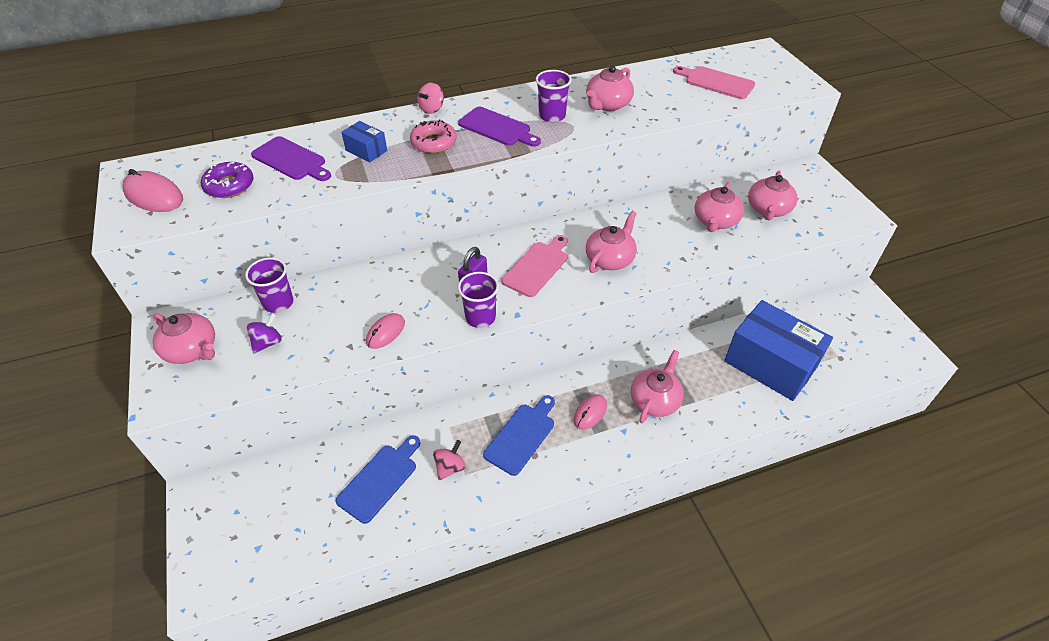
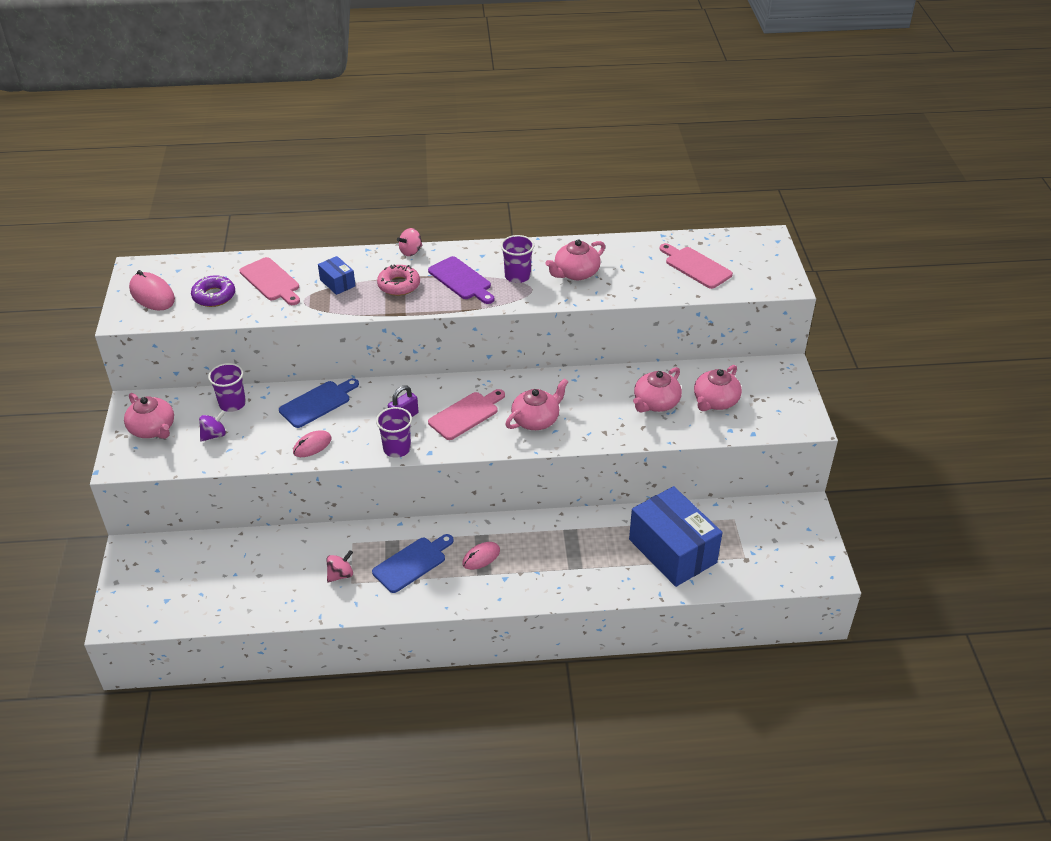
camera: 15 degrees right, 5 degrees down
(291, 160) = (271, 281): purple cutting board -> pink cutting board
(380, 480) = (279, 571): blue cutting board -> blue cutting board (317, 403)
(655, 400) = (546, 559): pink teapot -> none

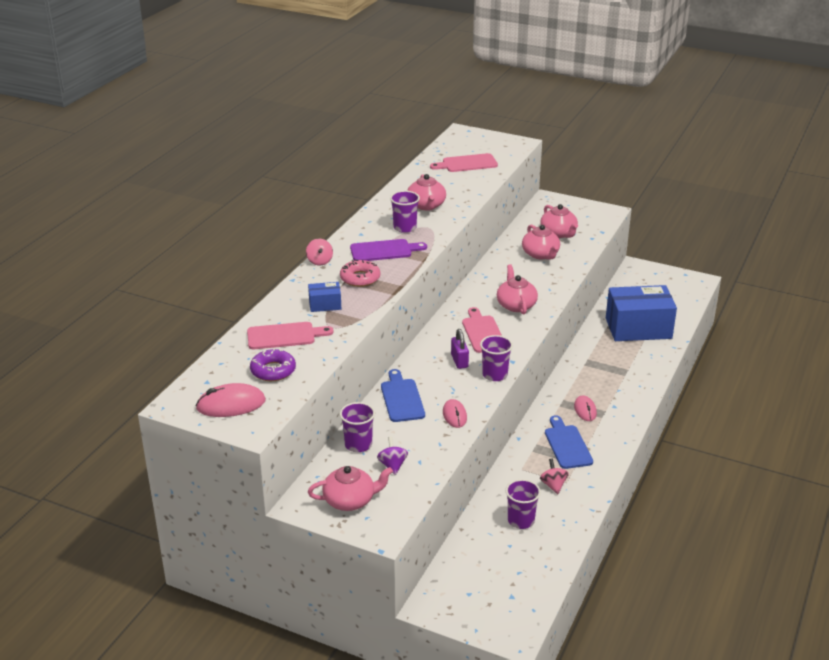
camera: 60 degrees left, 10 degrees down
(274, 569) = (521, 520): none -> purple cup

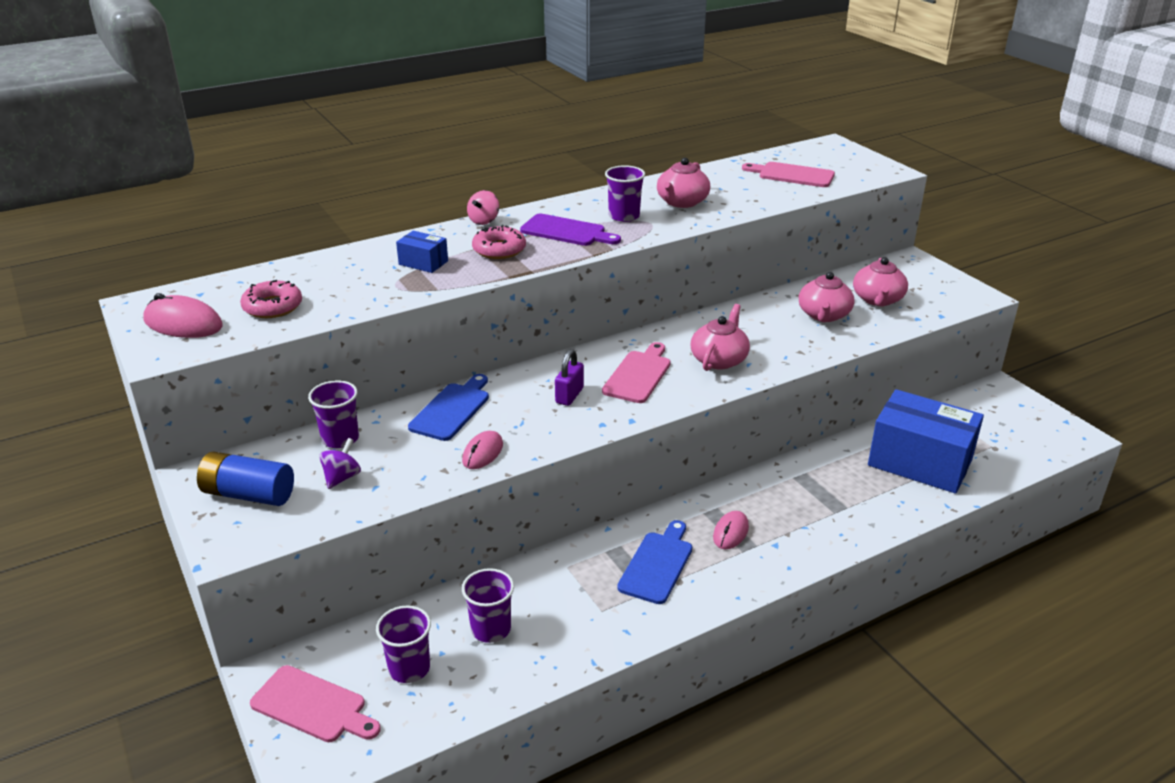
camera: 35 degrees right, 0 degrees up
(273, 370) = (272, 307): purple donut -> pink donut
(284, 336) = (337, 278): pink cutting board -> pink cutting board (312, 706)
(350, 500) = (248, 494): pink teapot -> blue battery
(495, 375) = (590, 427): purple cup -> purple cup (409, 668)
(553, 485) = (581, 606): pink spinning top -> none

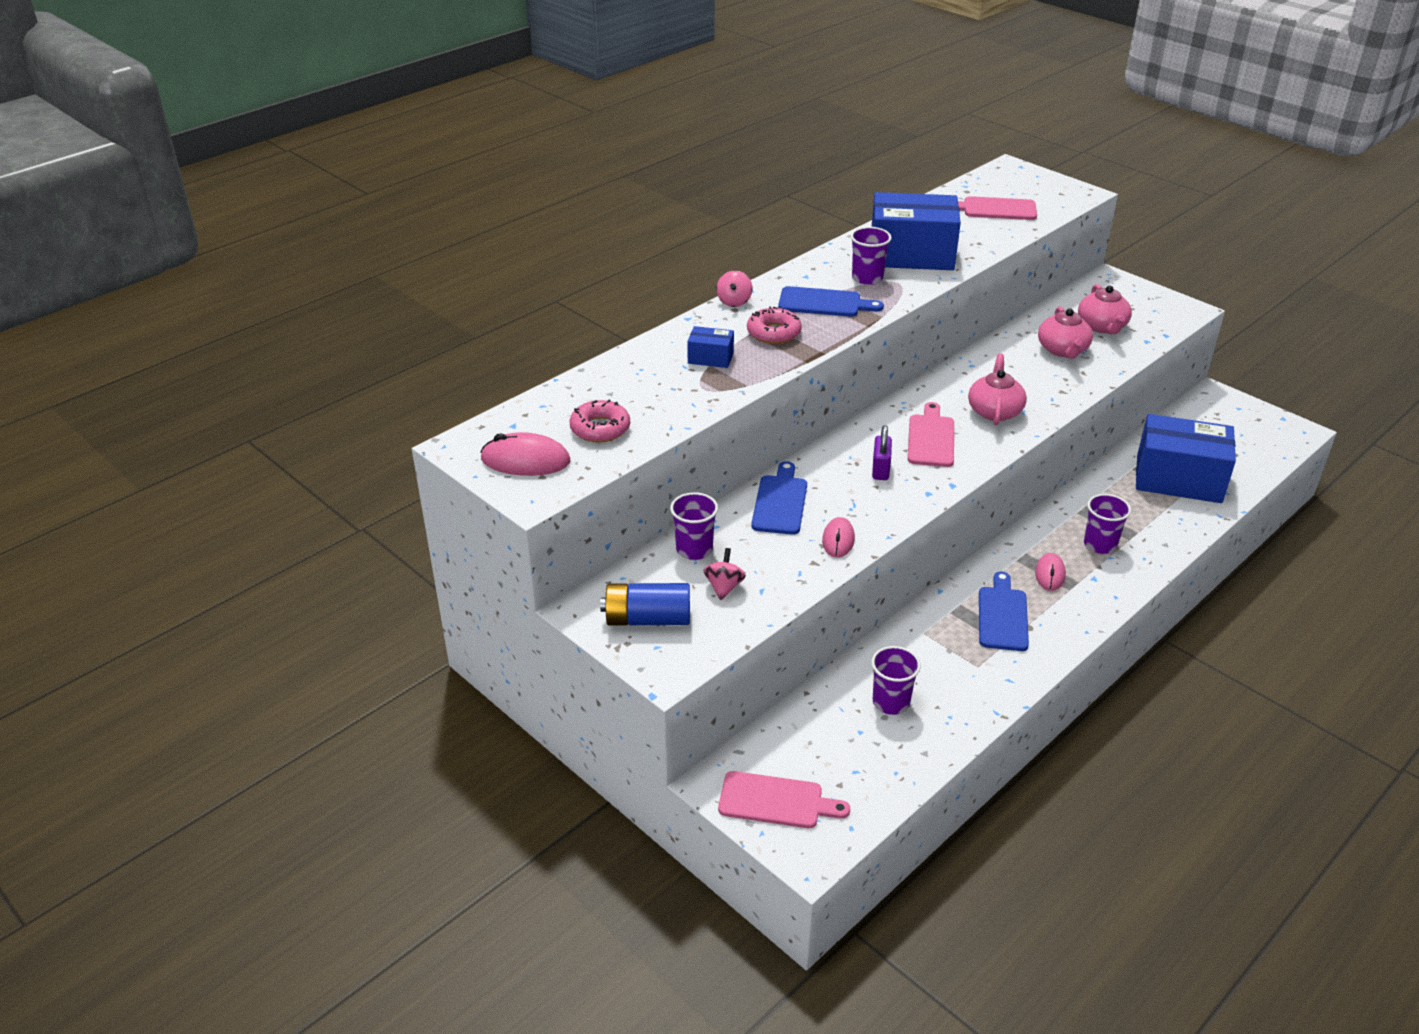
camera: 15 degrees left, 5 degrees up
(342, 477) = (724, 587): purple spinning top -> pink spinning top
(409, 668) = (840, 751): purple cup -> purple cup (1100, 544)
(566, 231) = (824, 303): purple cutting board -> blue cutting board
(682, 202) = (911, 254): pink teapot -> blue box

